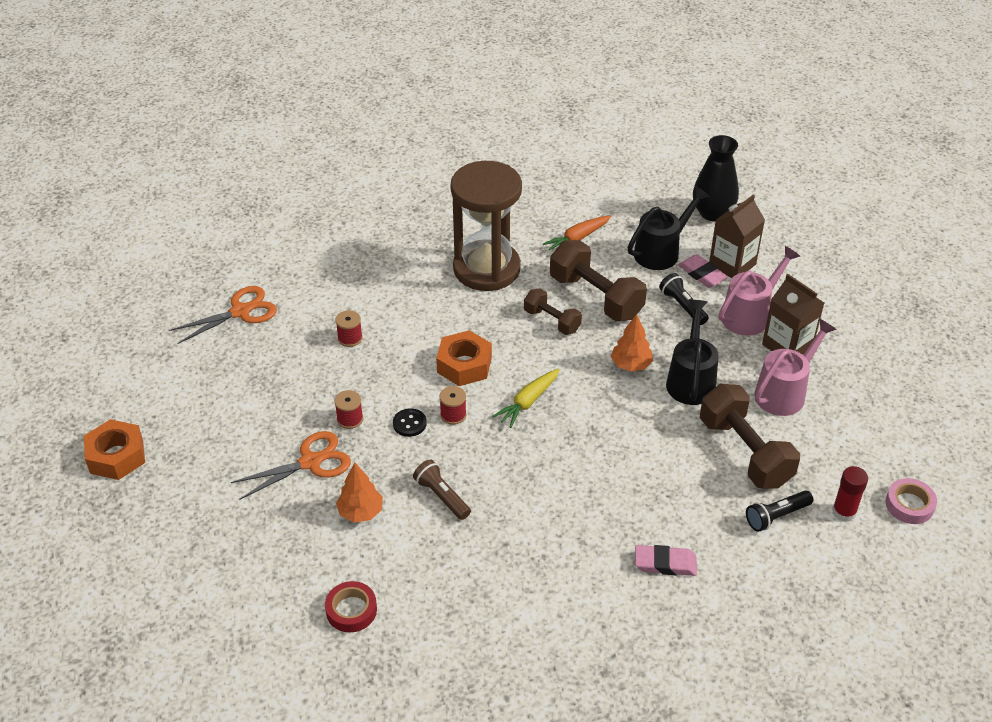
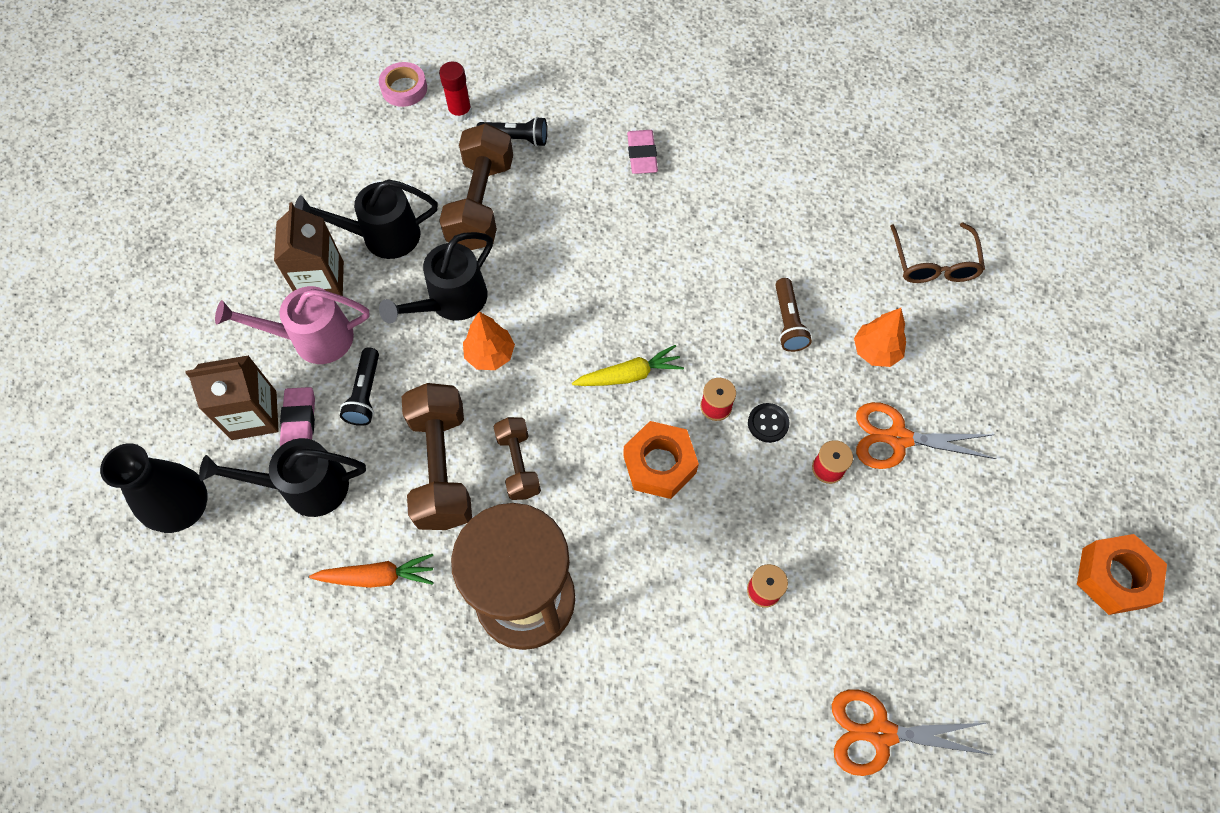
camera: 145 degrees left, 20 degrees up
(351, 610) = (934, 263): red tape -> brown glasses
(665, 563) = (642, 155): pink eraser -> pink eraser turned 45 degrees clockwise
(785, 392) = (382, 236): pink watering can -> black watering can

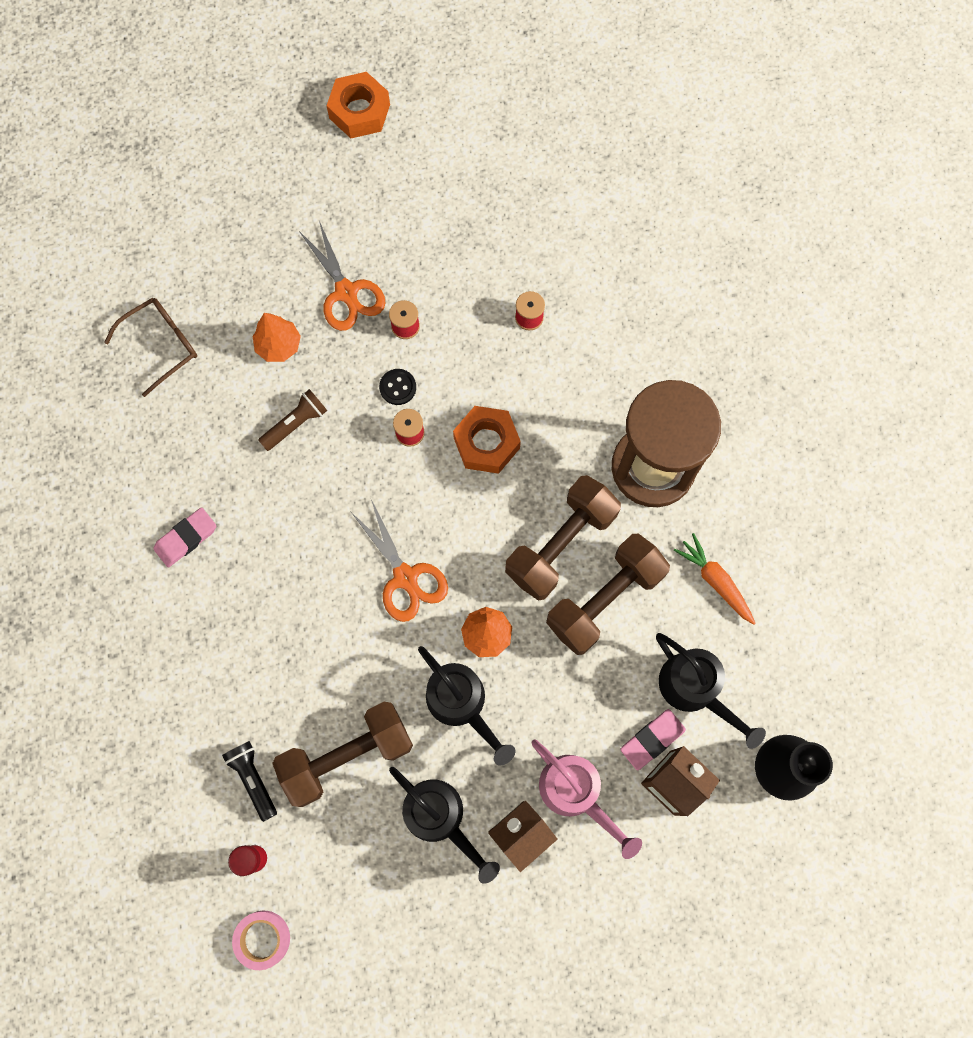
camera: 125 degrees left, 10 degrees up
(365, 394) = (590, 707): black flashlight -> none
(451, 302) = (462, 704): black watering can -> black watering can turned 45 degrees clockwise
(518, 464) = (561, 544): brown dumbbell -> brown dumbbell, size x1.74
(629, 375) = (428, 513): yellow carrot -> none
(642, 155) = (198, 649): pink eraser -> pink eraser (186, 538)
(880, 733) = (570, 198): orange scissors -> orange scissors (405, 577)

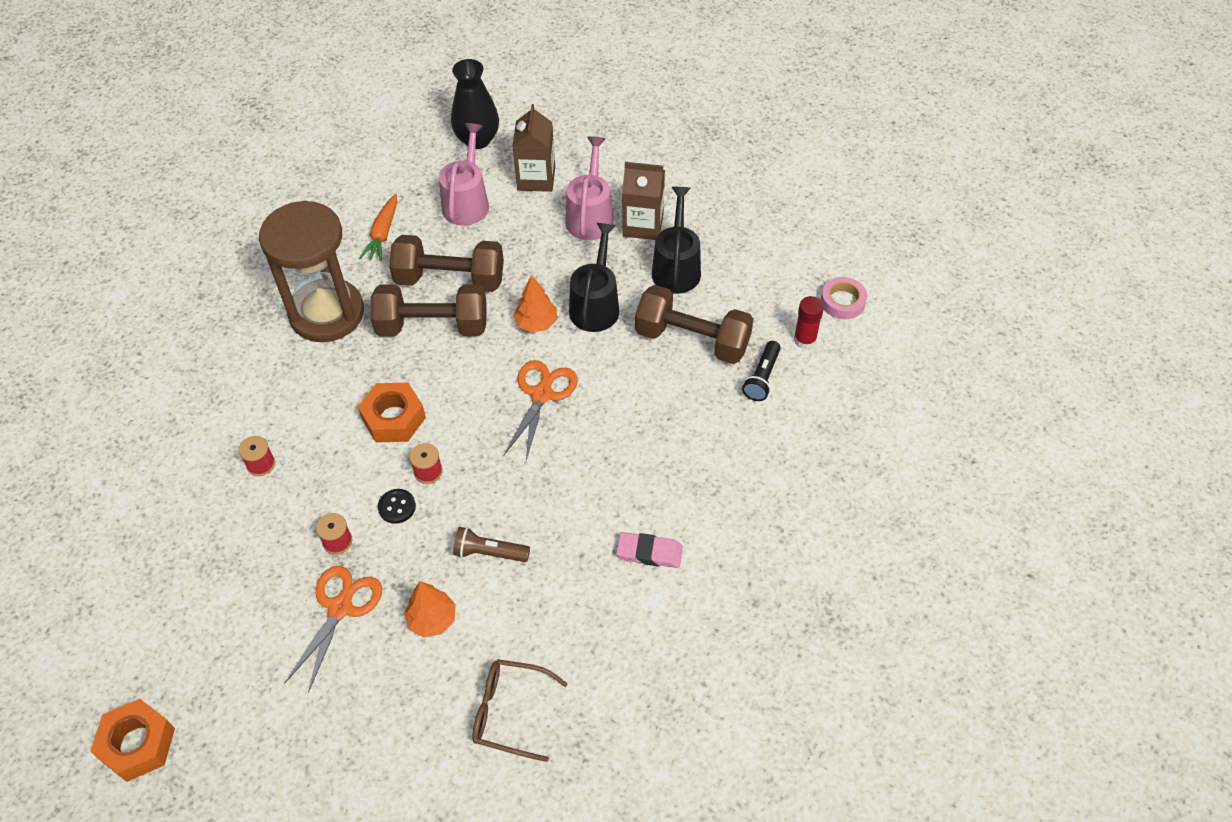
camera: 130 degrees left, 20 degrees down
(652, 739) = (519, 202): pink eraser -> none
(695, 690) = (467, 201): black watering can -> pink watering can

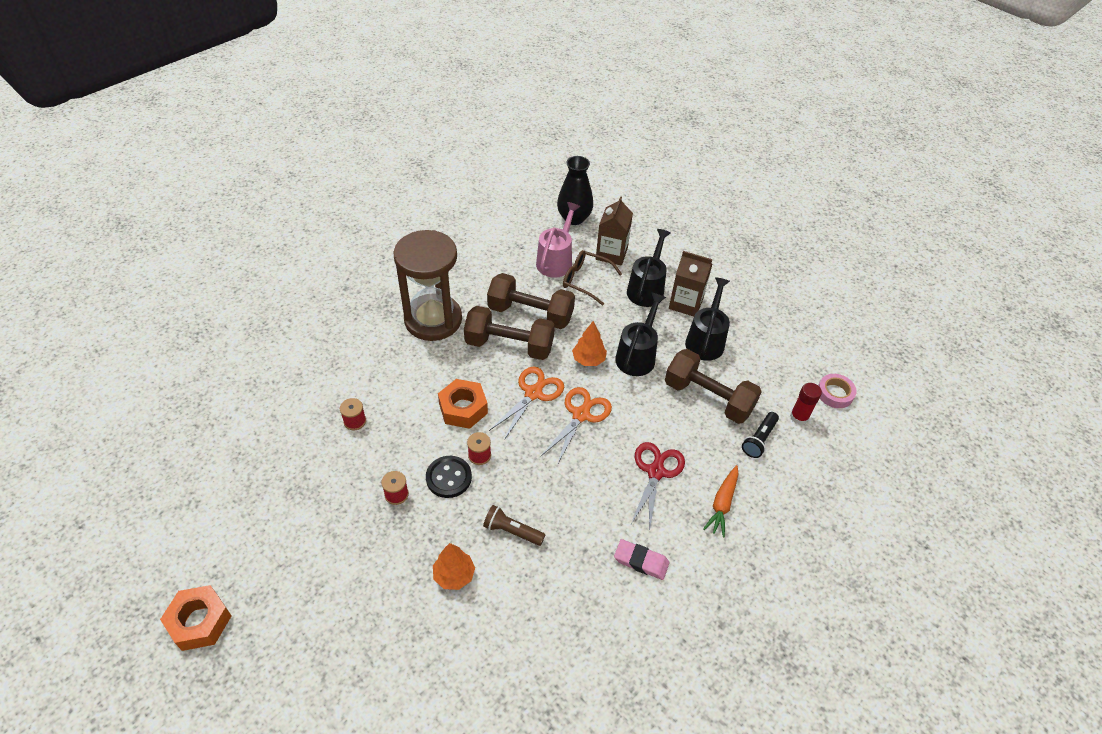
camera: 10 degrees right, 5 degrees down
(340, 608) = (385, 548): orange scissors -> orange scissors (533, 393)
(383, 234) = (488, 271): orange carrot -> orange carrot (722, 504)
(397, 507) = (449, 478): black button -> black button, size x1.53
(510, 712) = (498, 670): brown glasses -> brown glasses (585, 280)
(590, 215) = (647, 288): pink watering can -> black watering can
(646, 444) = (655, 472): none -> red scissors

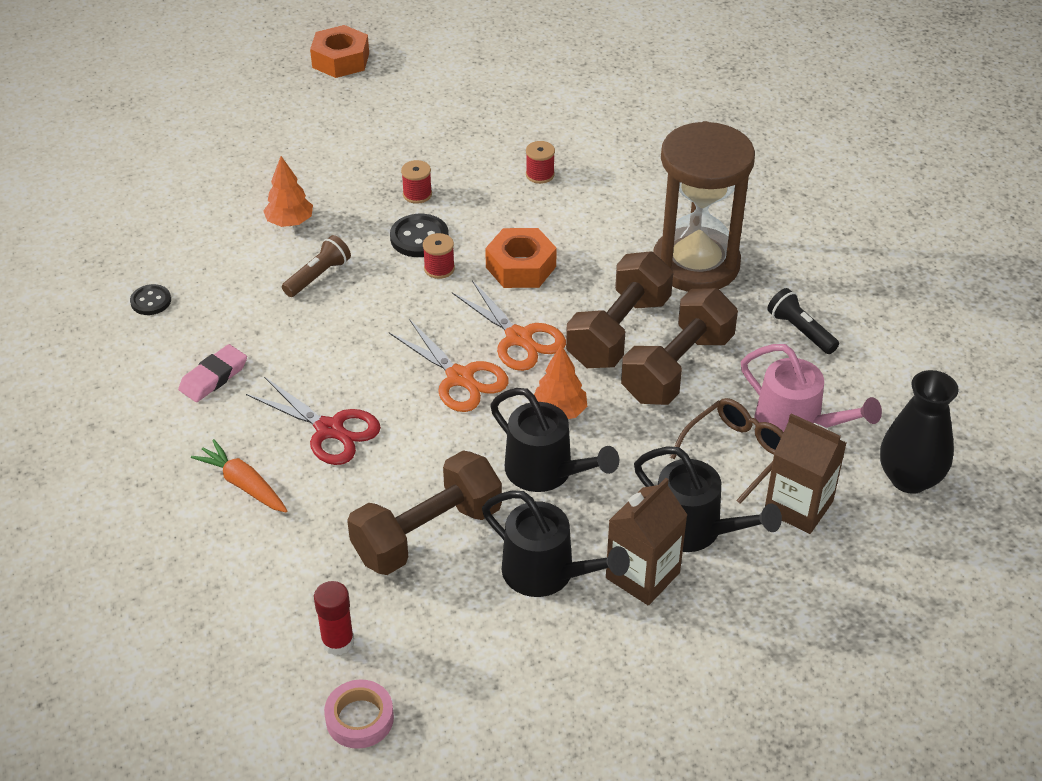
camera: 110 degrees right, 5 degrees down
(581, 644) = (151, 301): none -> black button
(759, 439) = (322, 569): black flashlight -> black flashlight (800, 331)

